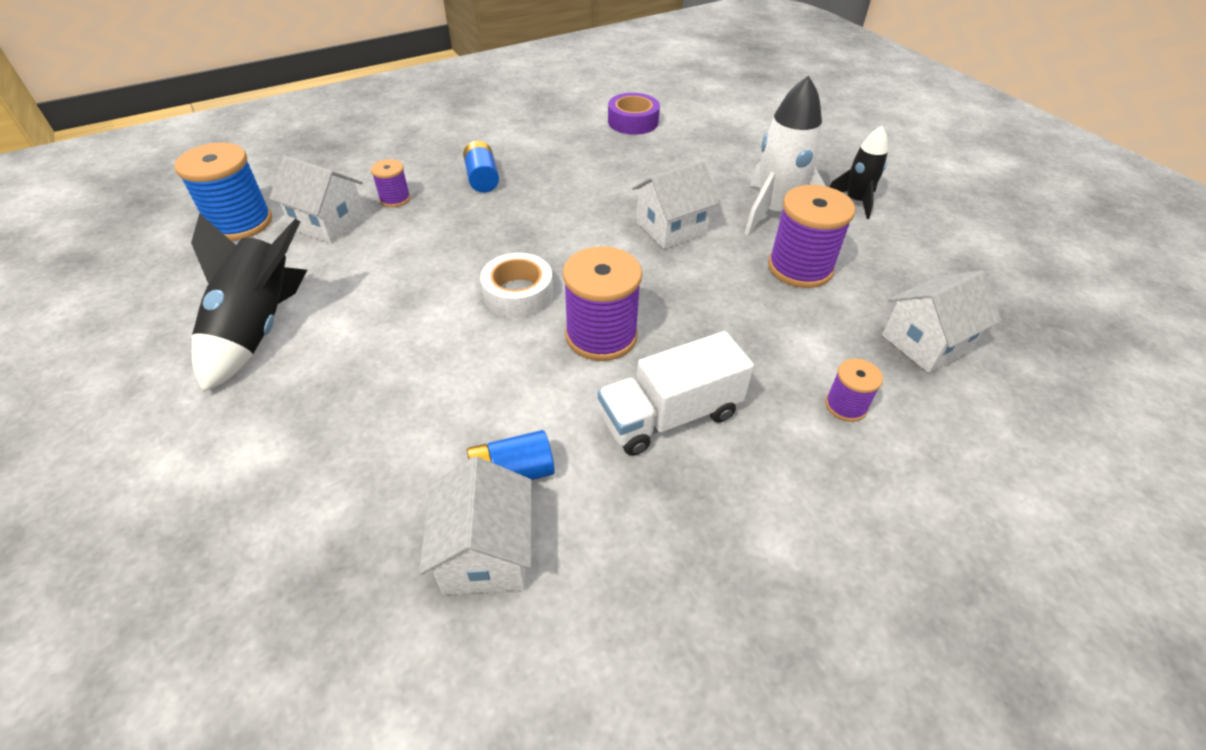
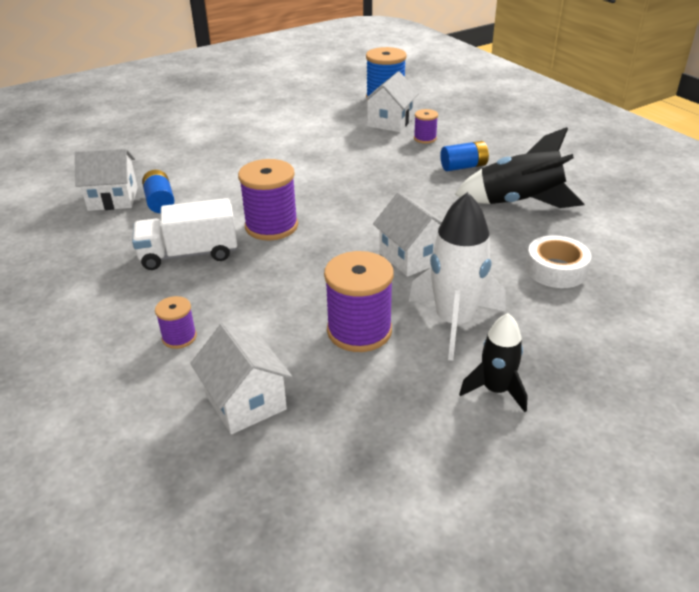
camera: 90 degrees right, 10 degrees down
(259, 329) = (286, 121): black rocket -> black rocket (519, 203)
(518, 294) = (317, 192): white tape -> white tape (556, 269)
(633, 122) = (607, 234): purple tape -> none
(670, 416) = (189, 254): white truck -> white truck turned 75 degrees counterclockwise

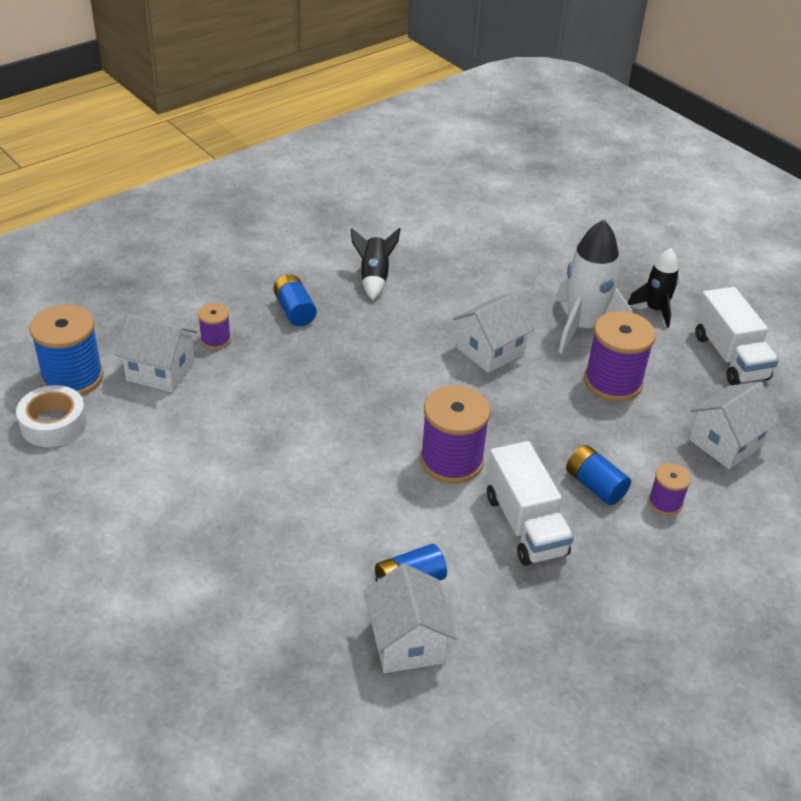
camera: 100 degrees left, 5 degrees up
(217, 297) = (595, 485): none -> blue battery
(400, 445) = (729, 357): none -> white truck
(519, 203) = (374, 277): black rocket -> black rocket, size x0.60
(556, 269) = (490, 267): white tape -> white tape (53, 424)

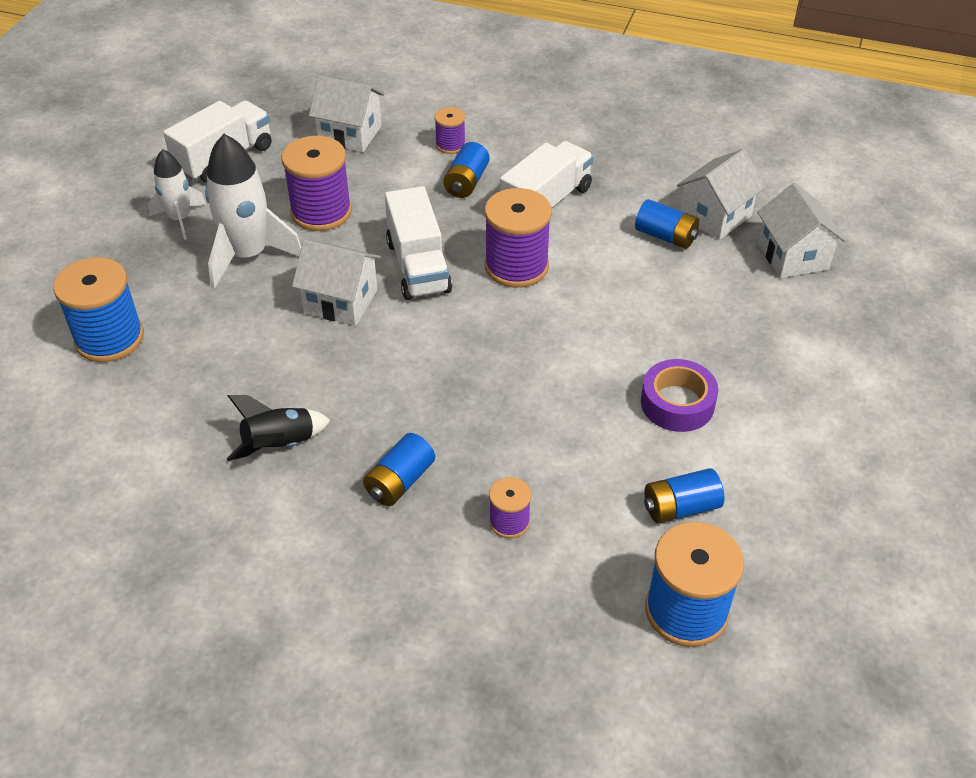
camera: 120 degrees left, 5 degrees up
(53, 424) = (760, 573): white tape -> none
(138, 417) = (680, 508): none -> blue battery
(160, 371) = (601, 537): white house -> white house (793, 256)
(220, 469) = (677, 403): none -> purple tape
(498, 405) = (418, 266): none -> white truck
(537, 245) = (109, 338): none -> blue spool
(655, 310) = (180, 219): black rocket -> white rocket

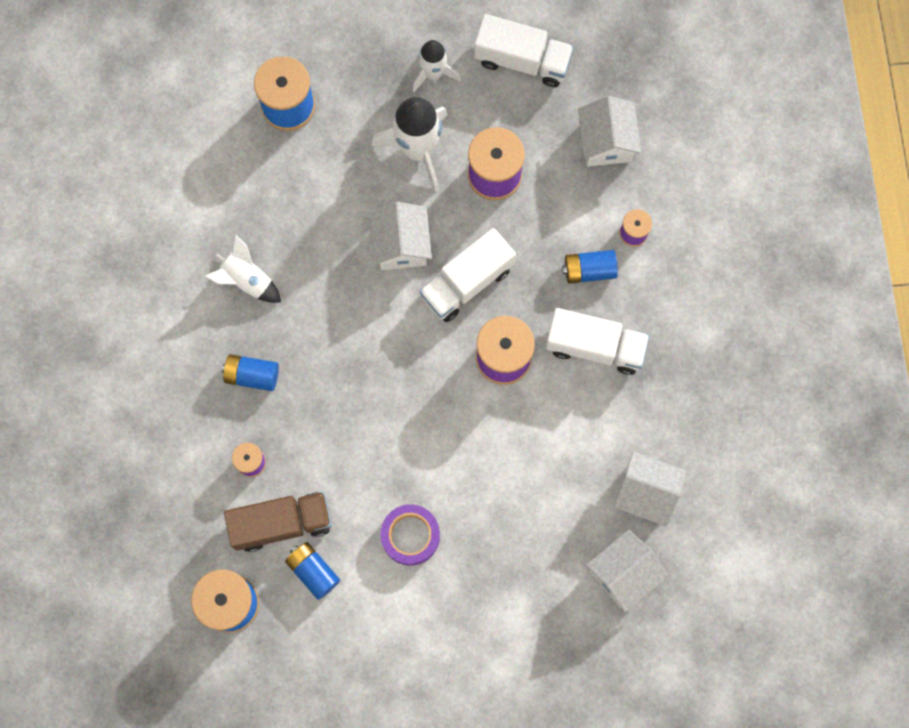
camera: 65 degrees right, 30 degrees up
(279, 445) = (247, 280): black rocket -> white rocket
(604, 518) = (281, 523): none -> brown truck
(665, 236) = (598, 461): blue battery -> none

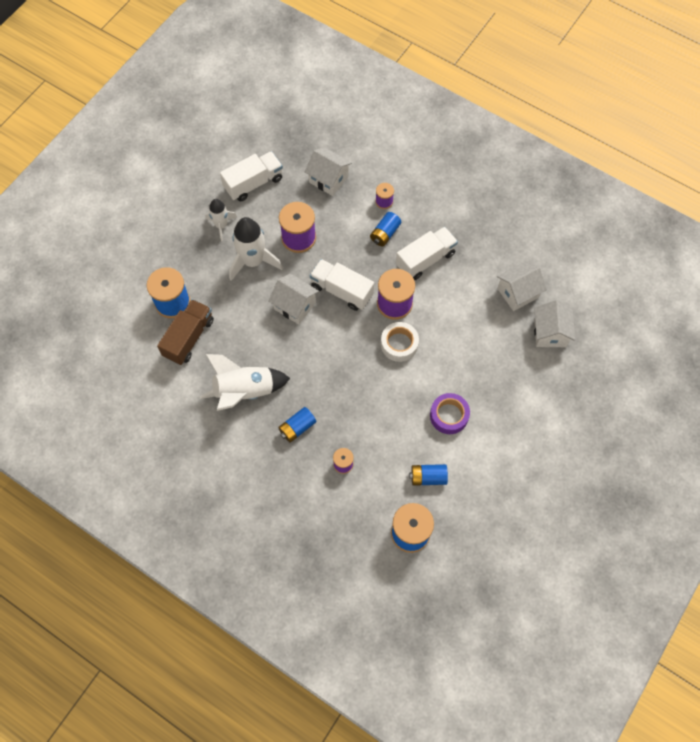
camera: 50 degrees left, 10 degrees down
(247, 280) = (244, 391): white rocket -> white rocket, size x1.66
(281, 523) = (389, 473): brown truck -> brown truck (188, 338)
(454, 405) = (399, 344): none -> white tape
(467, 282) = (341, 291): white truck -> white truck turned 120 degrees clockwise

